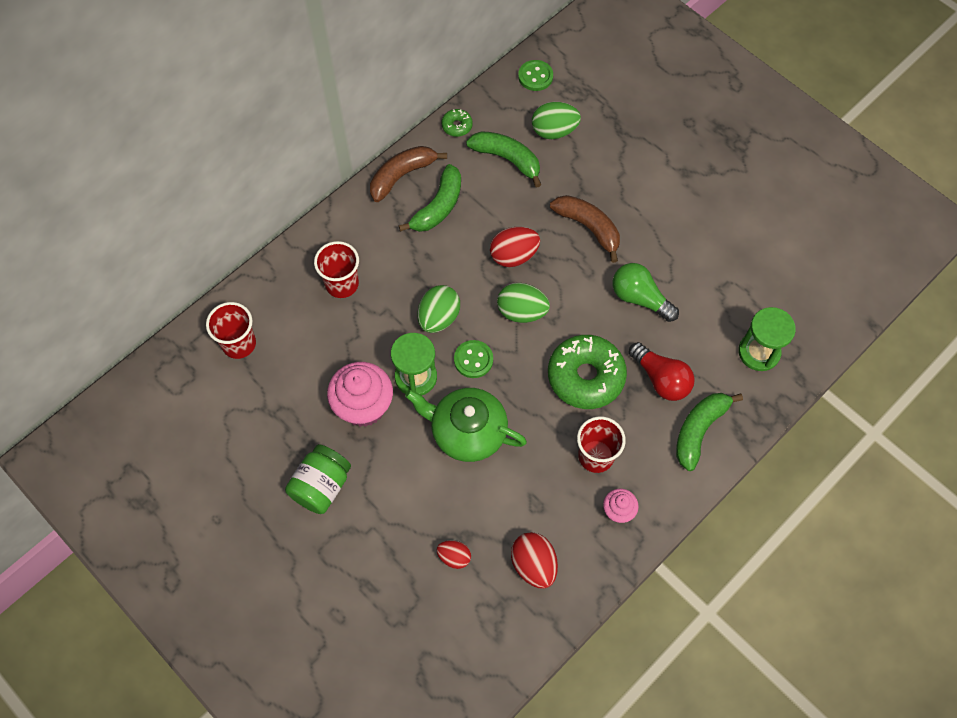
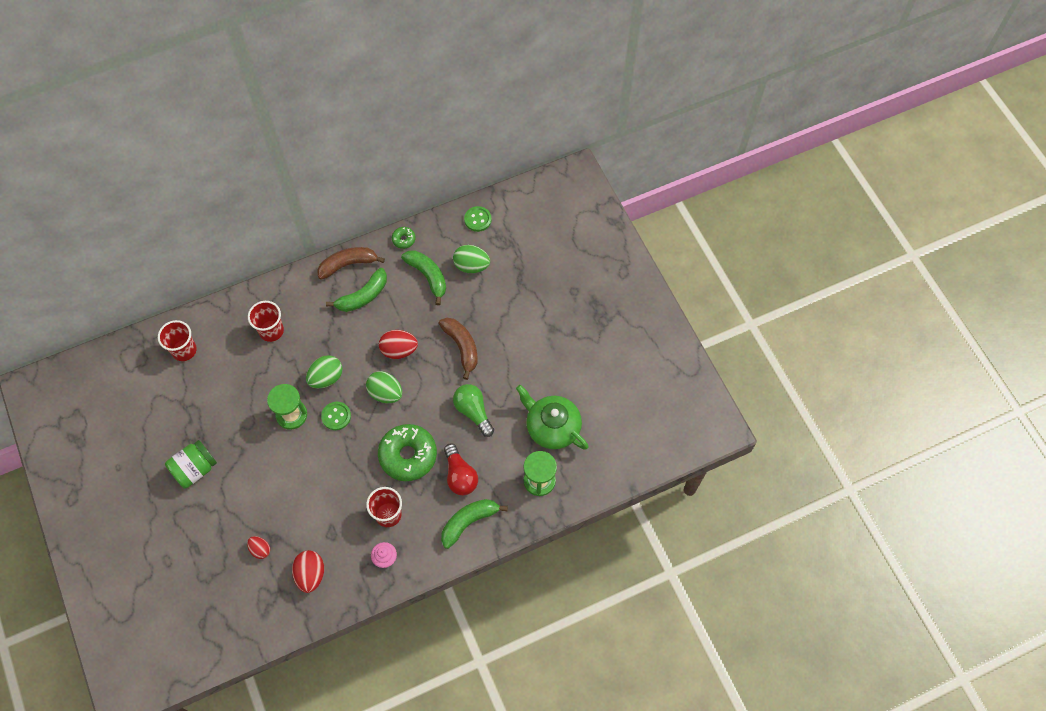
camera: 20 degrees right, 0 degrees up
(363, 406) = (247, 423): pink cupcake -> none
(467, 431) = (308, 466): green teapot -> green teapot (552, 427)

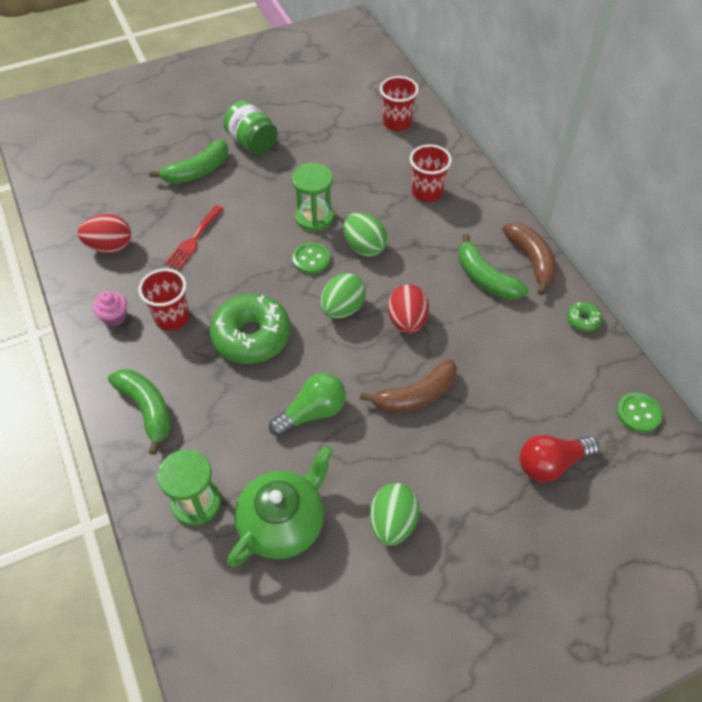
camera: 90 degrees right, 10 degrees down
(260, 549) = (149, 201): red egg -> none
(309, 507) = (193, 240): none -> red fork
(428, 276) = (527, 351): green banana -> green banana (197, 171)
(460, 475) = (216, 397): red light bulb -> red light bulb (551, 464)
(471, 266) = (554, 406): green egg -> green egg (393, 523)

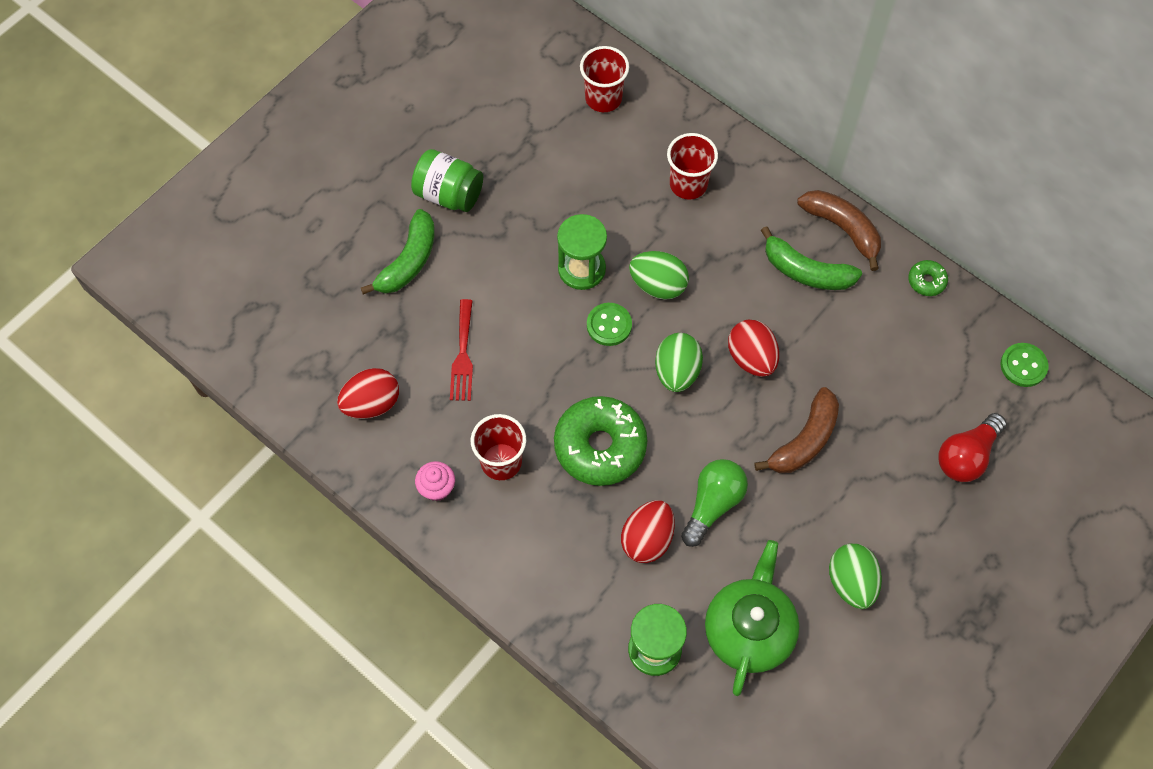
camera: 25 degrees left, 10 degrees up
(147, 409) = (542, 576): green banana -> none
(244, 416) = (647, 539): none -> red egg

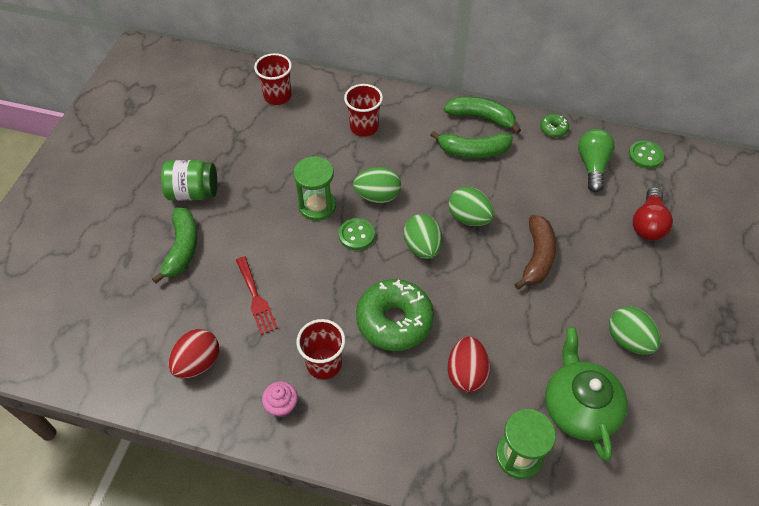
camera: 25 degrees left, 10 degrees down
(712, 504) = (499, 327): green light bulb -> green light bulb (592, 166)
(751, 358) = (469, 218): red egg -> green egg
(842, 229) = (481, 118): brown banana -> green banana

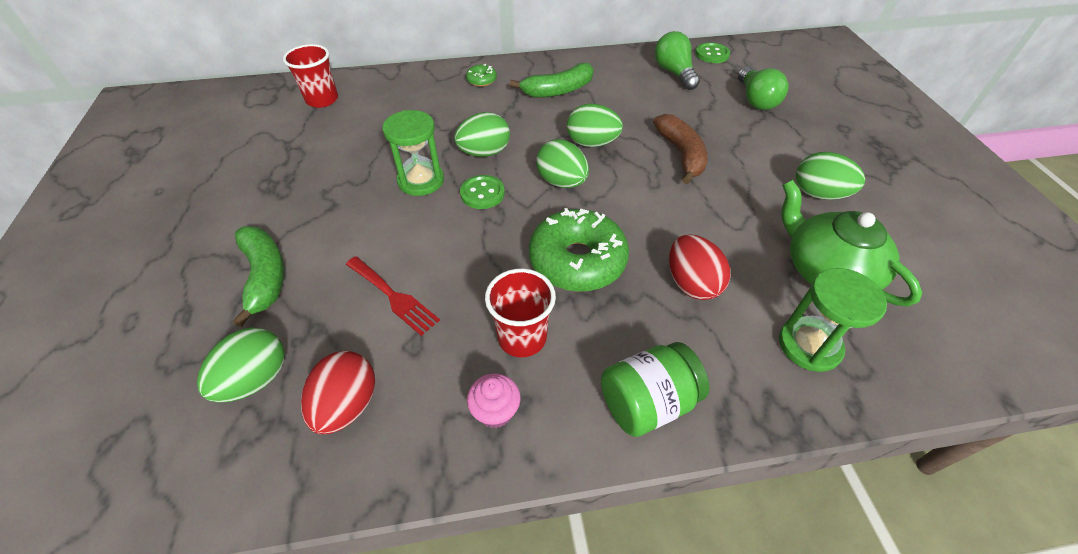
camera: 25 degrees left, 5 degrees down
(153, 323) = (256, 379): none -> green egg
(193, 192) = (256, 213): green jar -> green jar (647, 402)
(364, 127) = (434, 101): red cup -> none
(481, 118) = (548, 65): green banana -> none
(553, 129) = (619, 56): green donut -> green donut (481, 80)
(648, 223) = (755, 100): red light bulb -> green light bulb

